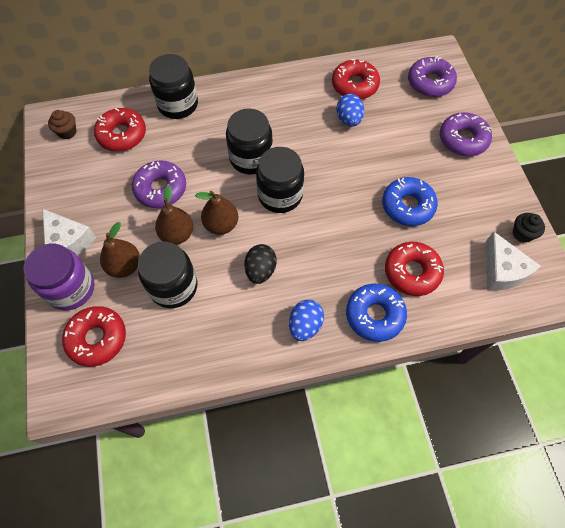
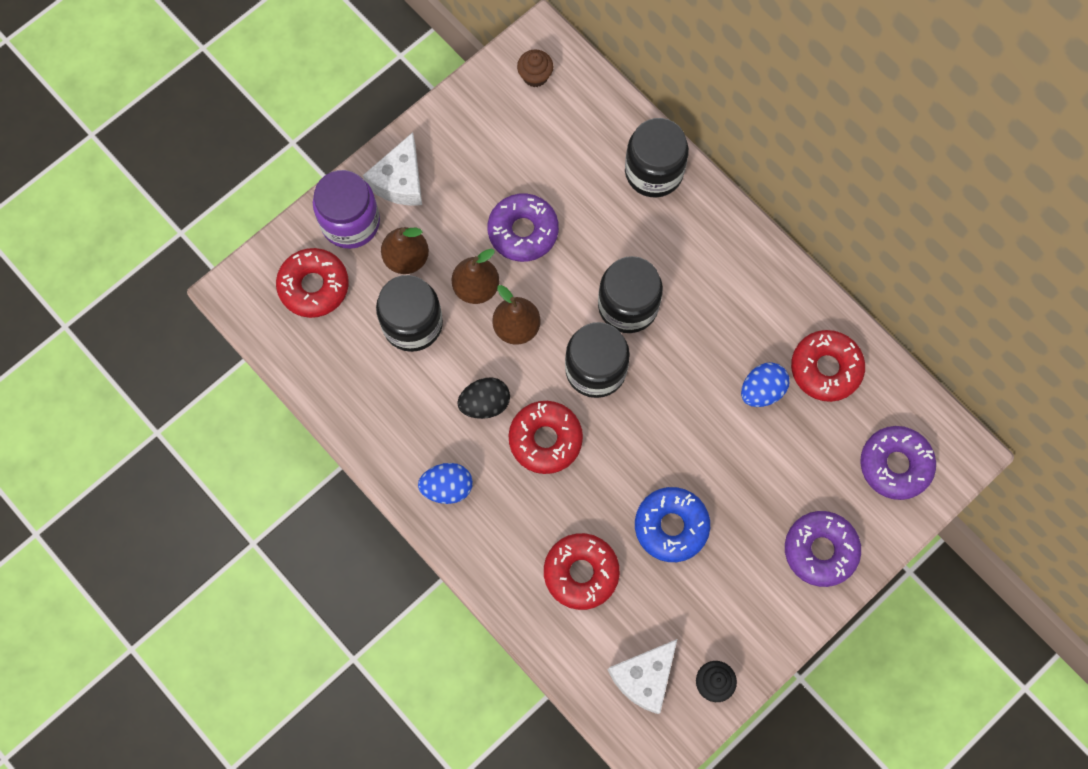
camera: 60 degrees right, 10 degrees up
(122, 135) = (569, 138): red donut -> red donut (545, 439)
(374, 315) = (502, 556): blue donut -> none

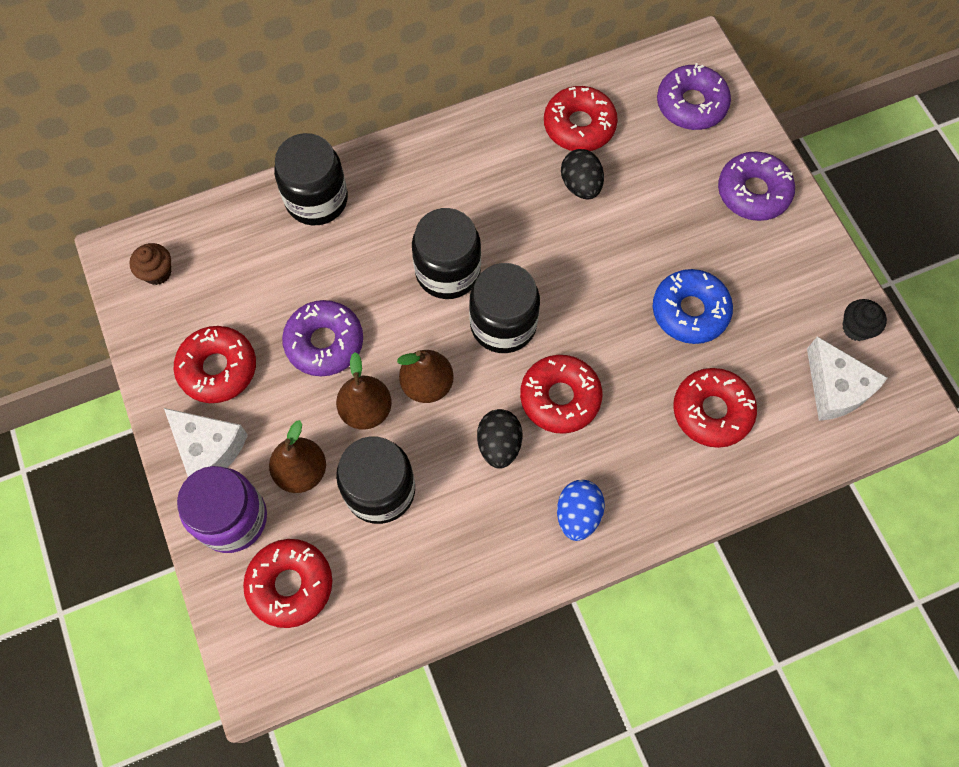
camera: 70 degrees left, 5 degrees down
(469, 159) = (218, 368): none -> red donut
(762, 390) = (581, 185): blue egg -> black egg

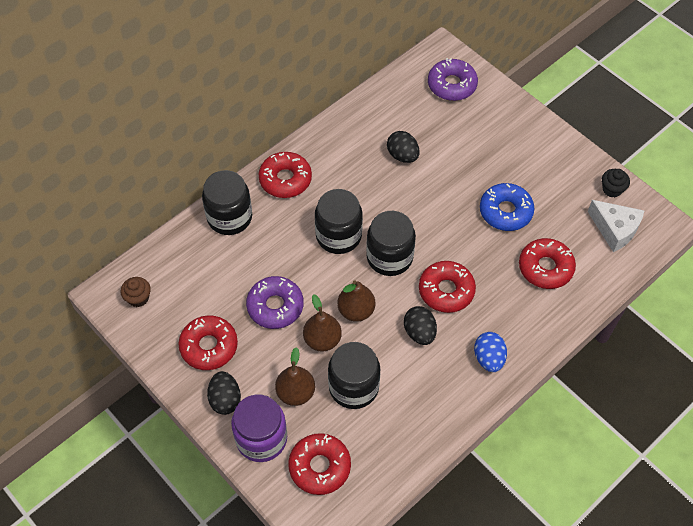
camera: 20 degrees left, 10 degrees down
(209, 448) = (225, 399): white cheese -> black egg
(579, 126) = (385, 119): red donut -> red donut (285, 179)
(753, 192) = (514, 127): purple donut -> none

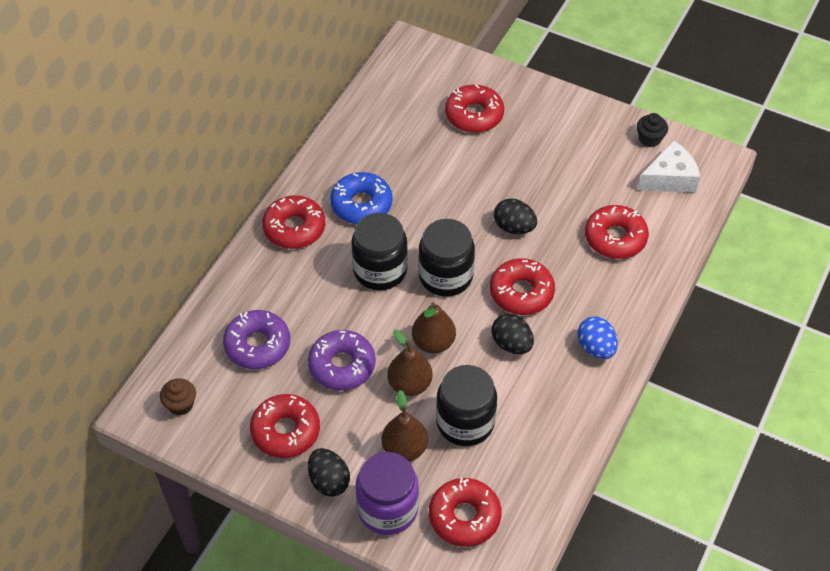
camera: 20 degrees left, 5 degrees down
(229, 217) = (248, 286): black jar -> none
(402, 155) = (414, 166): black egg -> black egg (514, 227)
(452, 85) = (435, 78): purple donut -> purple donut (257, 345)
(470, 126) = (474, 115): none -> red donut
(505, 211) = (549, 193): blue donut -> blue donut (361, 204)
(615, 229) = (669, 178): white cheese -> white cheese turned 45 degrees counterclockwise

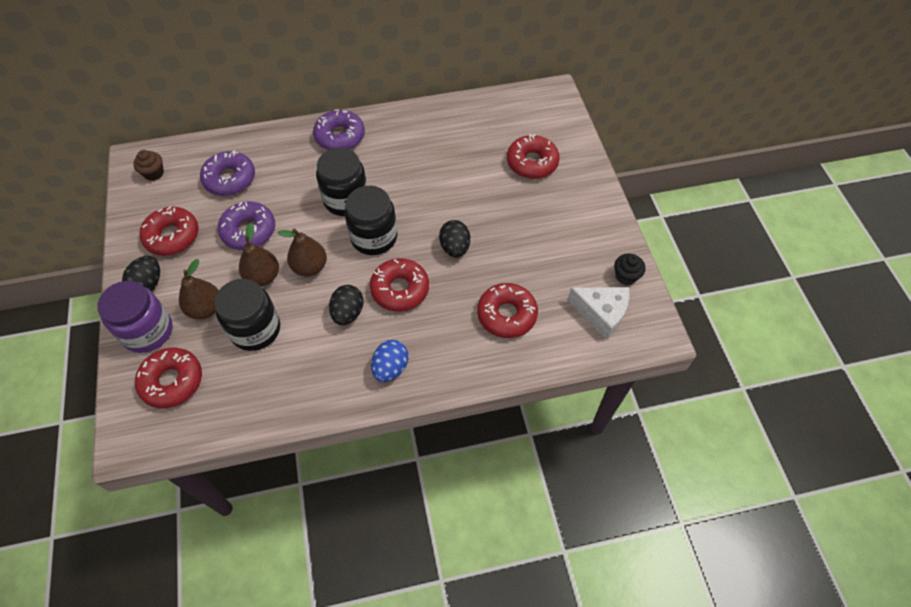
camera: 50 degrees right, 5 degrees up
(294, 228) = (340, 136): red donut -> purple donut
(361, 204) = (392, 155): blue donut -> none

